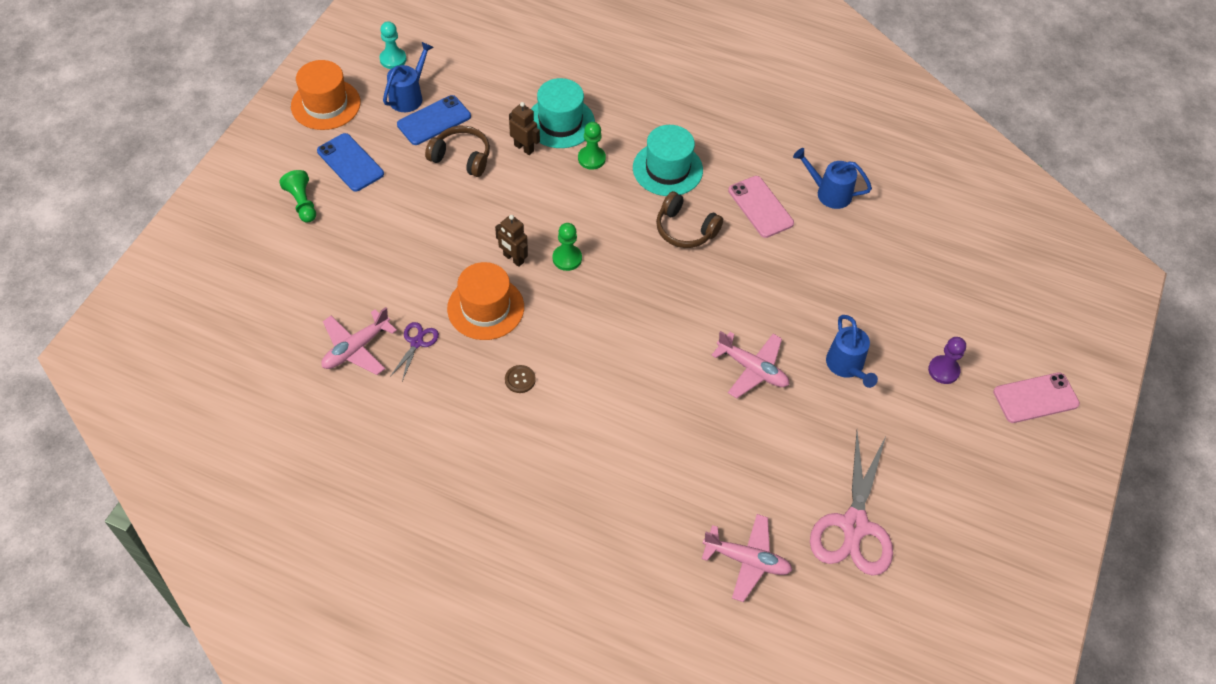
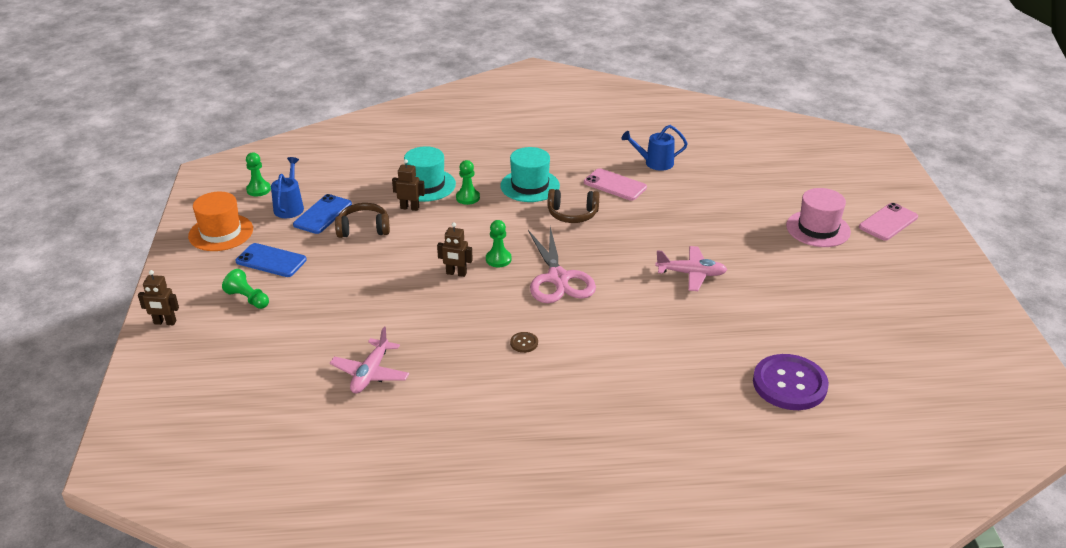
camera: 25 degrees left, 20 degrees down
(215, 200) = (165, 322): none -> brown robot
(393, 59) = (258, 190): turquoise pawn -> green pawn
(416, 343) = (419, 351): purple scissors -> none
(485, 308) = (459, 310): orange hat -> none
(747, 560) = (789, 384): pink plane -> purple button
(847, 367) = (754, 249): blue watering can -> none
(854, 525) = (842, 334): pink scissors -> pink scissors (558, 278)
(943, 370) = (818, 229): purple pawn -> pink hat

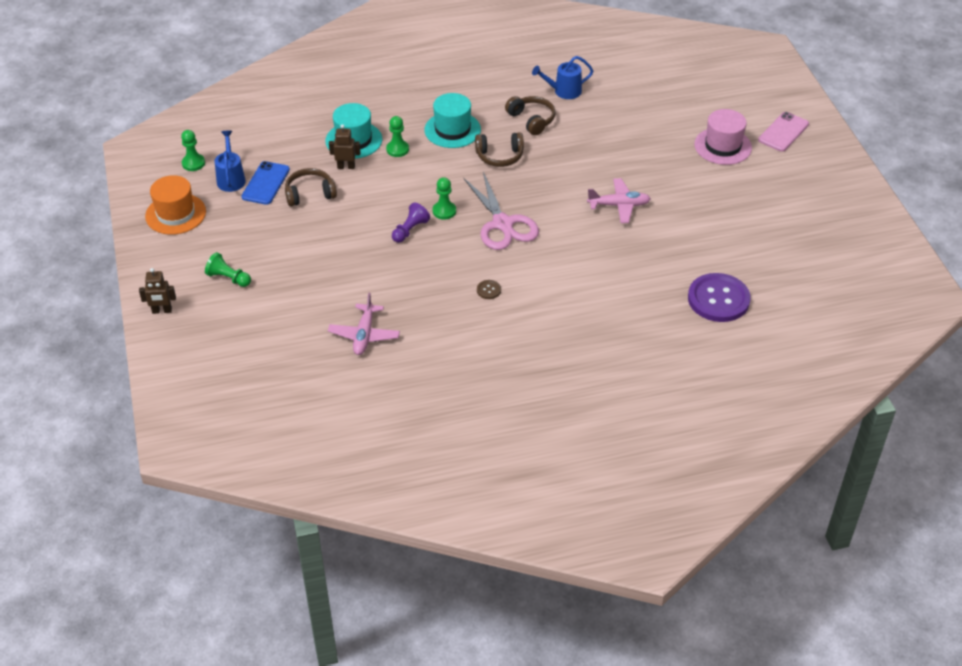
camera: 10 degrees left, 10 degrees up
(271, 260) = (235, 237): blue phone -> none
(456, 273) = (410, 230): brown robot -> purple pawn
(615, 185) = (531, 120): pink phone -> brown headphones

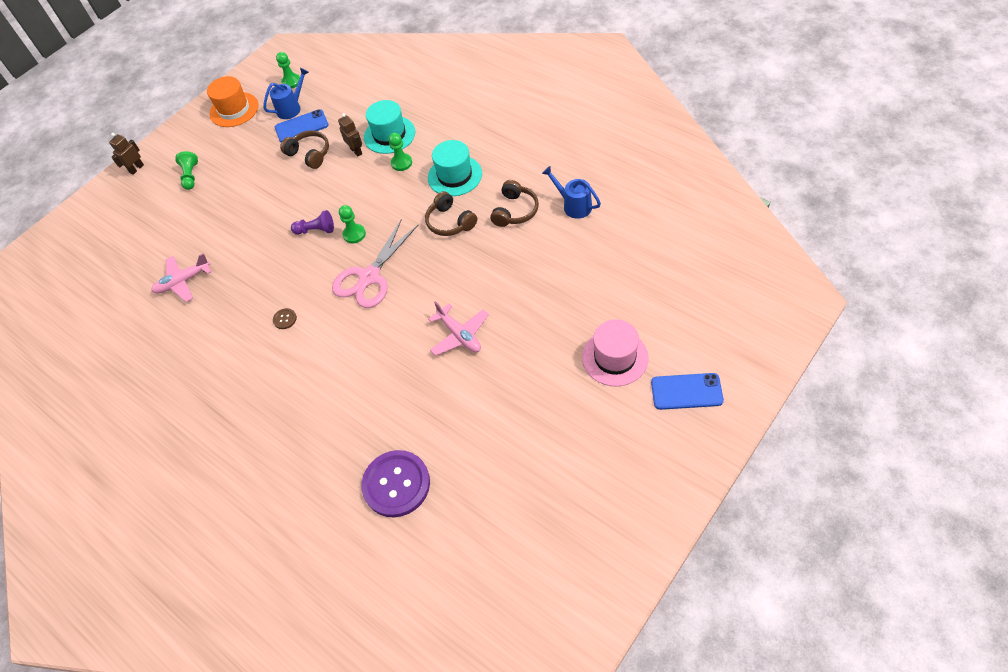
camera: 60 degrees right, 10 degrees up
(162, 311) = (136, 169): brown robot -> brown robot turned 75 degrees clockwise
(783, 132) = (686, 391): pink phone -> blue phone

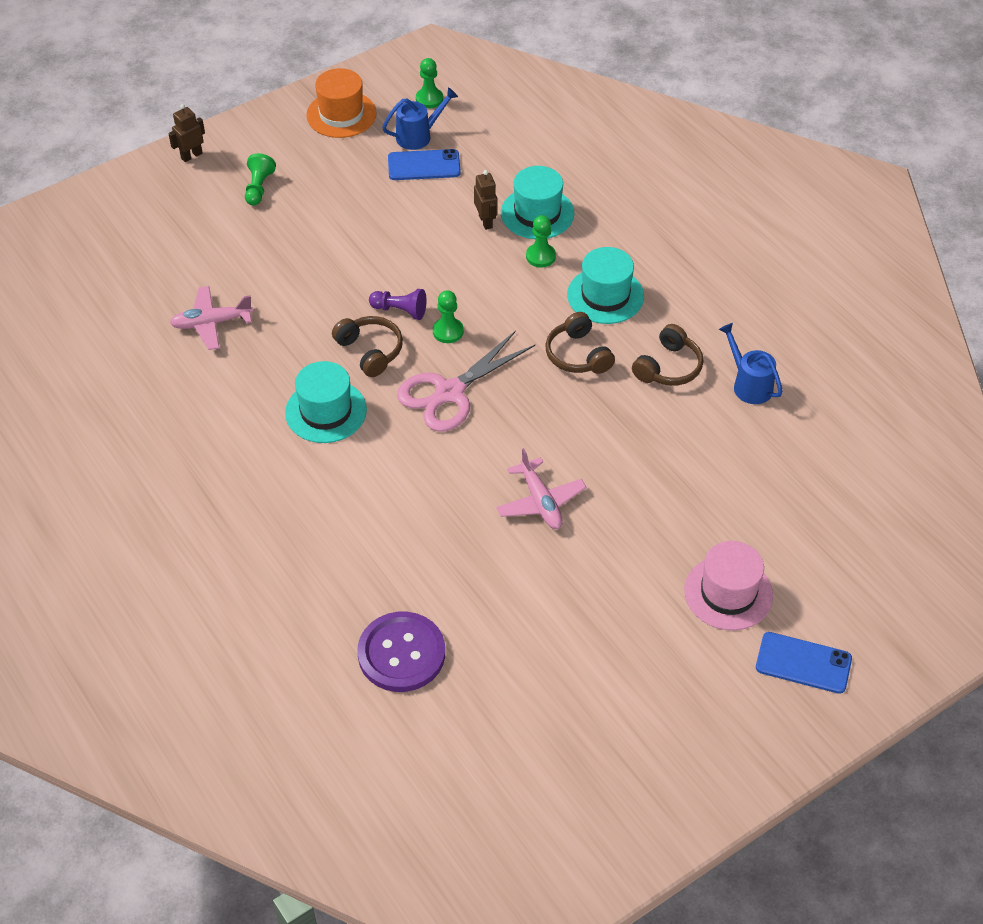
camera: 10 degrees right, 5 degrees down
(285, 319) = (326, 411): brown button -> turquoise hat
(309, 154) = (423, 206): brown headphones -> brown headphones (370, 351)

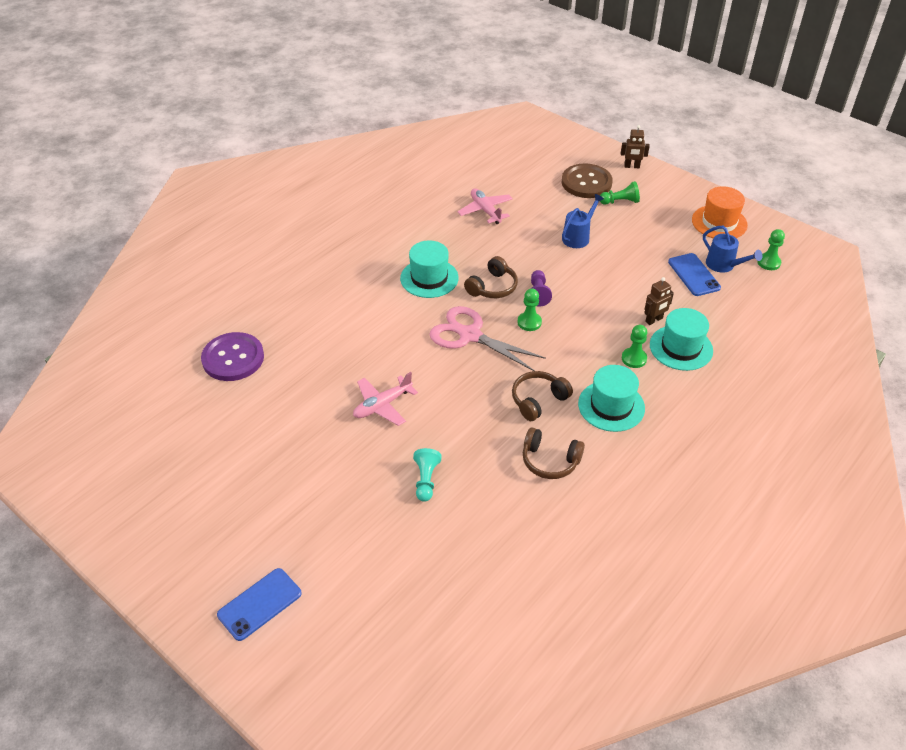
camera: 75 degrees right, 5 degrees down
(191, 156) = (631, 166): brown robot -> brown robot turned 150 degrees clockwise
(203, 208) = (586, 182): none -> brown button
(667, 481) = (426, 480): none -> turquoise pawn
(728, 593) = (322, 539): pink hat -> none
(748, 384) = (554, 521): blue watering can -> blue watering can (578, 237)
(803, 663) = (259, 604): blue phone -> blue phone turned 45 degrees clockwise

